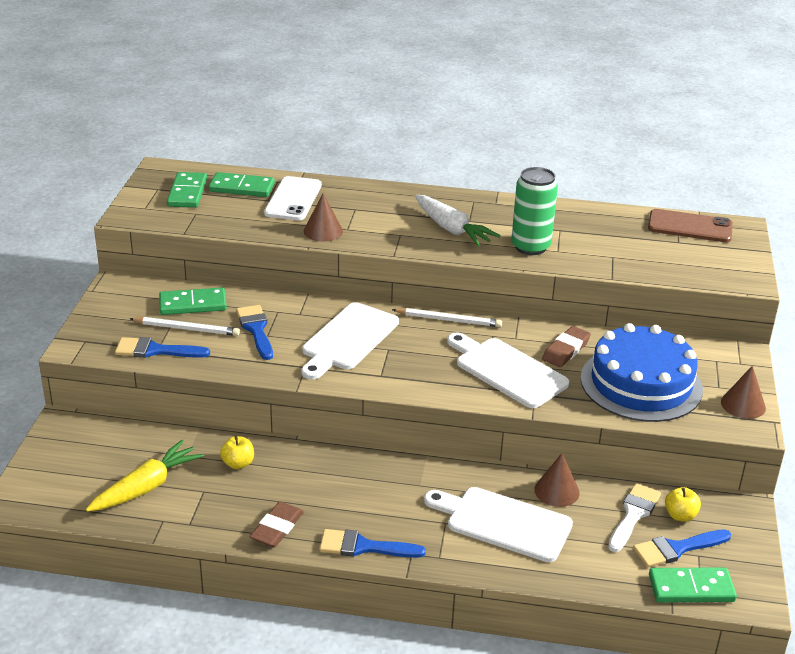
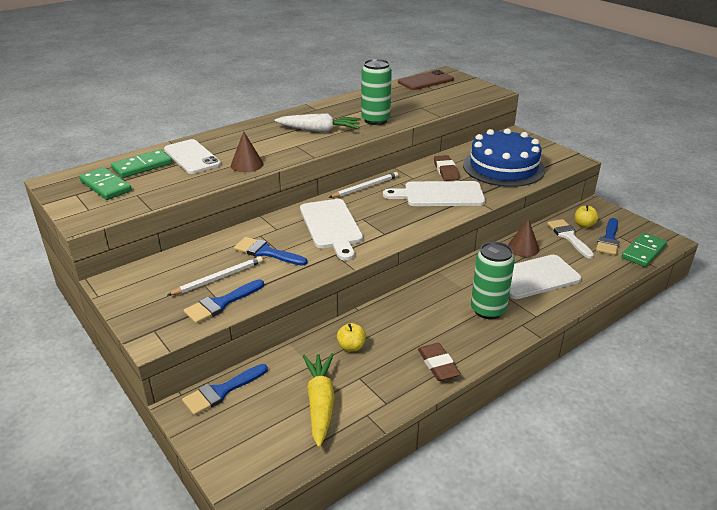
camera: 45 degrees left, 0 degrees up
(193, 304) = (195, 262): green domino -> none
(364, 547) = (496, 339): blue brush -> blue brush (221, 391)
(404, 519) = (488, 310): none -> green can
(743, 405) = (555, 153): brown cone -> none

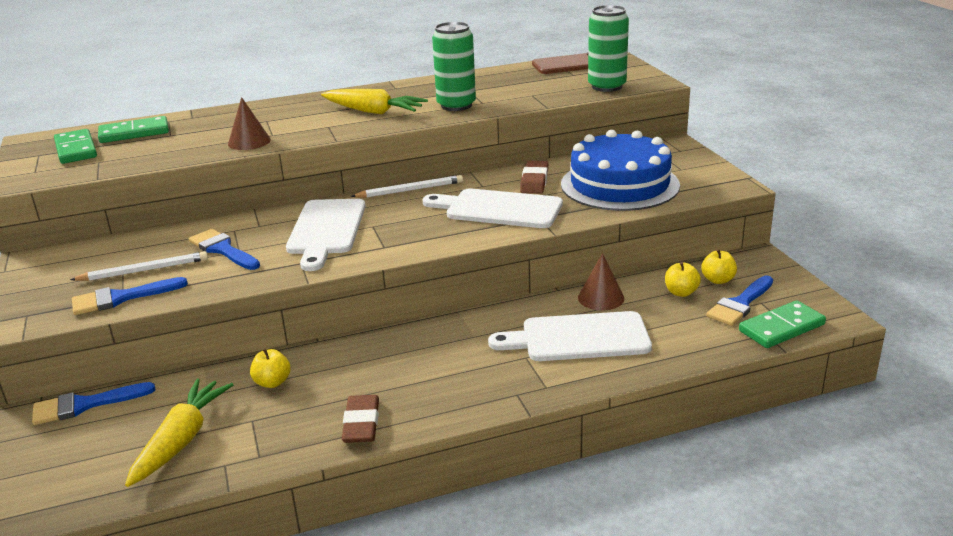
camera: 20 degrees right, 5 degrees down
(192, 157) = (197, 128): white phone -> none
(319, 130) = (373, 111): white carrot -> yellow carrot
(488, 310) = (484, 368): green can -> green can (606, 86)
(569, 237) = (681, 292): white brush -> yellow apple

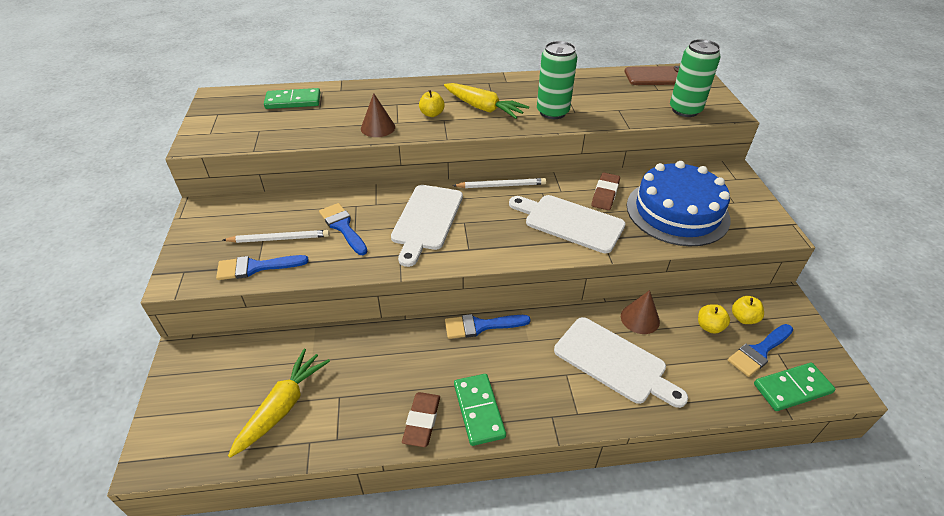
camera: 10 degrees right, 15 degrees up
(76, 150) = (245, 113): green domino -> green domino (478, 410)
(85, 405) = (221, 351): blue brush -> blue brush (481, 326)
(272, 382) = (362, 358): yellow apple -> yellow apple (432, 114)
(579, 338) = (614, 362): white cutting board -> white cutting board turned 150 degrees counterclockwise

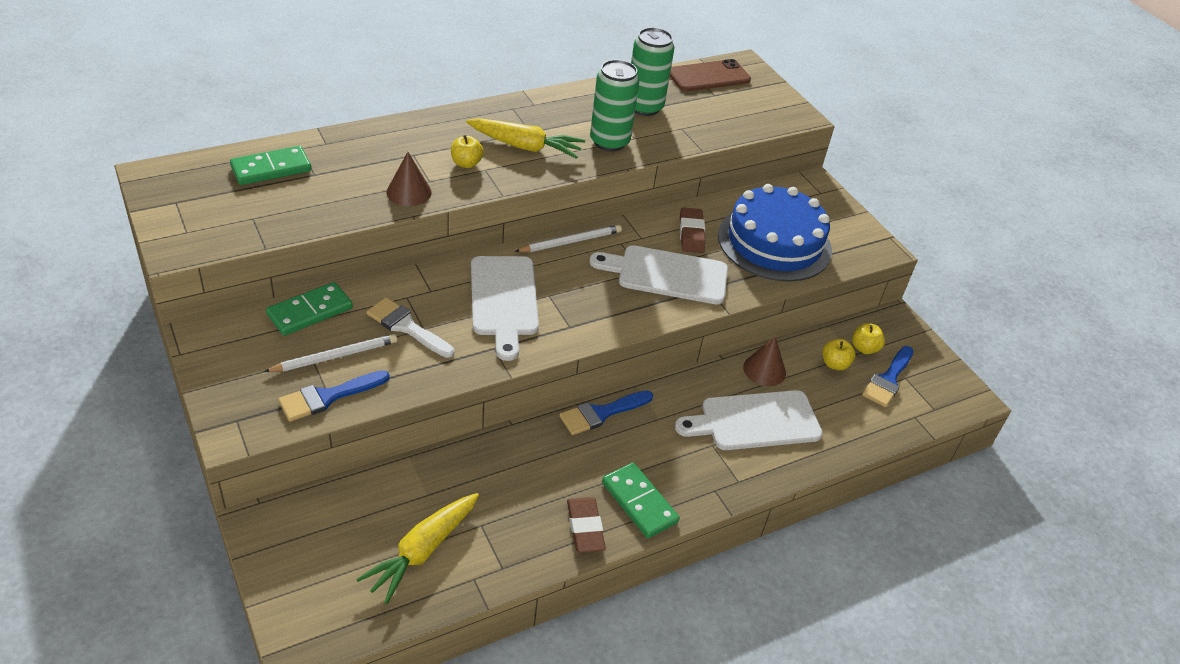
camera: 25 degrees left, 0 degrees up
(283, 407) = (422, 551): yellow carrot -> yellow carrot turned 150 degrees counterclockwise
(343, 227) = (406, 327): blue brush -> white brush
(614, 362) = (755, 421): white cutting board -> white cutting board turned 150 degrees clockwise
(685, 110) = (753, 119): green can -> green can (644, 107)
(792, 388) = (927, 409): green domino -> green domino (310, 311)

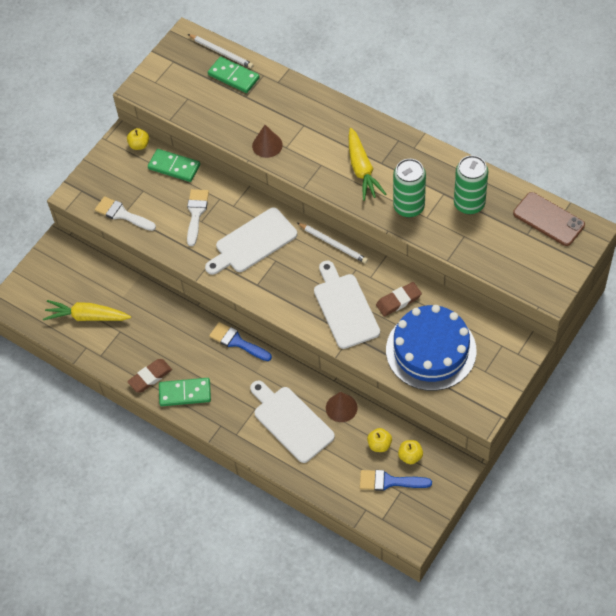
camera: 70 degrees right, 15 degrees up
(328, 397) = (122, 214): blue brush -> white brush
(335, 356) = (151, 198): white pencil -> white pencil (221, 52)
(466, 163) = (318, 153): yellow apple -> yellow apple (139, 145)
(639, 502) = (185, 393): green domino -> green domino turned 60 degrees clockwise

